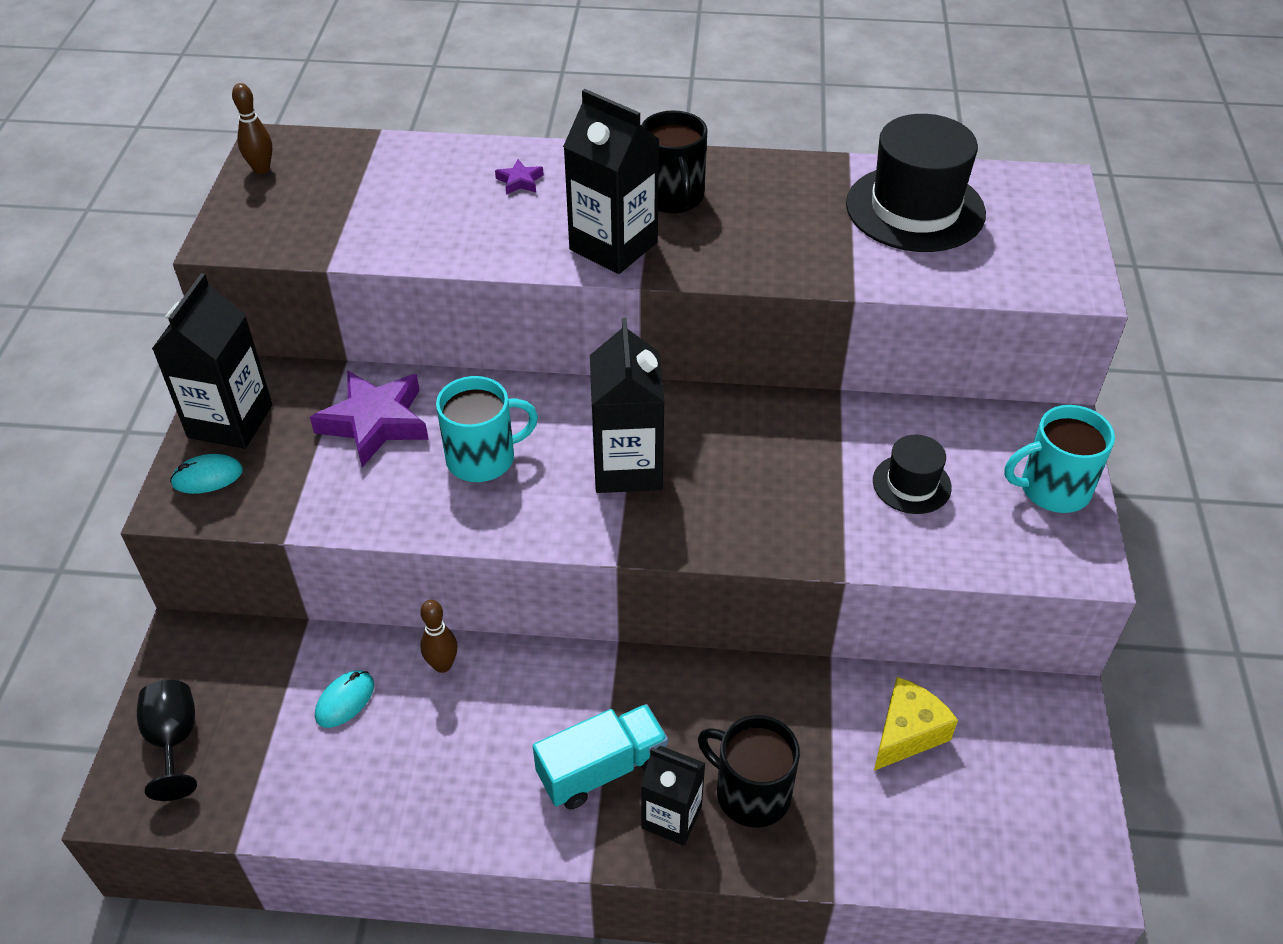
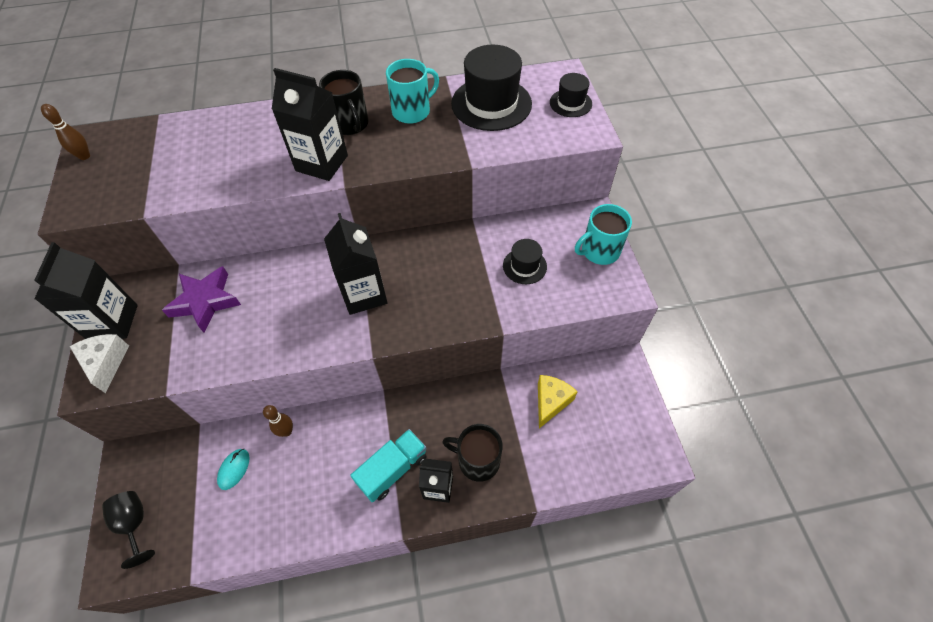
camera: 15 degrees left, 10 degrees up
(207, 477) = (106, 363): turquoise mouse -> white cheese
(483, 458) = (277, 309): turquoise mug -> turquoise mug (412, 111)
(520, 181) = (254, 132): purple star -> none
(1053, 232) = (570, 103): none -> black hat

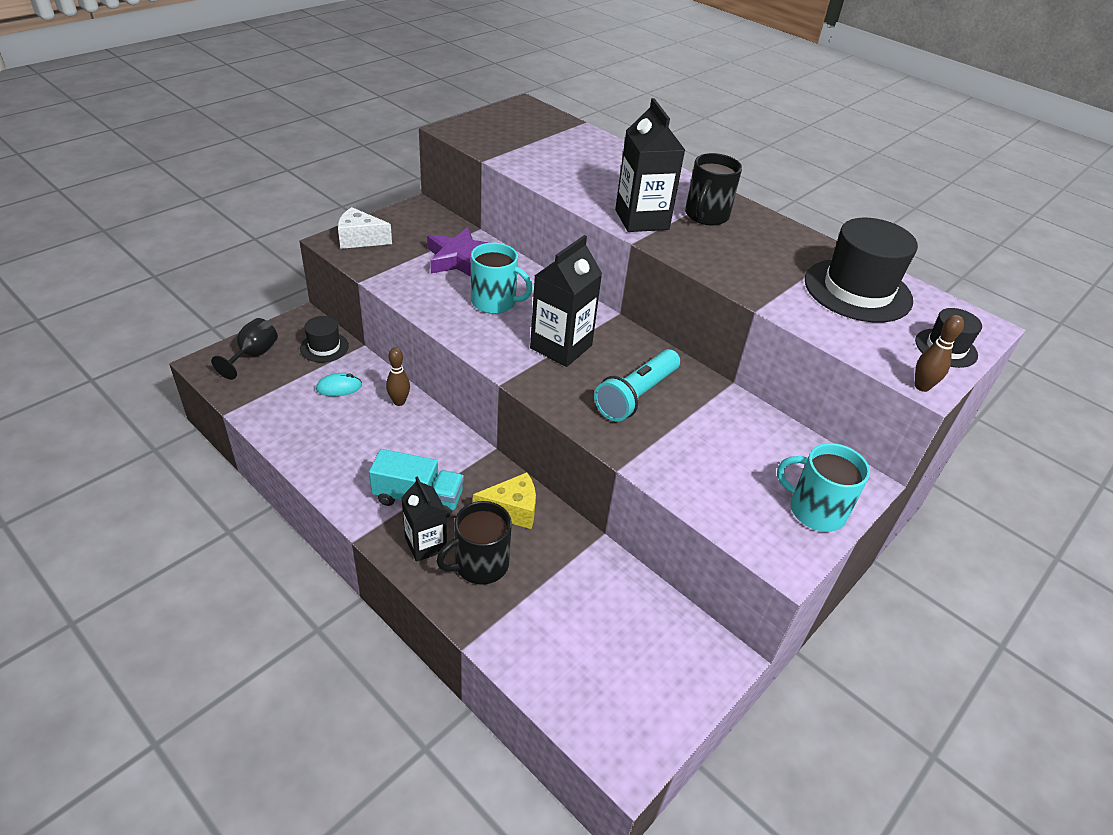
camera: 50 degrees right, 15 degrees down
(84, 156) = (507, 112): brown bowling pin -> brown bowling pin (922, 386)
(106, 363) = (360, 239): white cheese -> white cheese turned 120 degrees counterclockwise
(113, 322) = (397, 224): black carton -> none
(412, 111) = (773, 244): turquoise mug -> turquoise mug (494, 302)
(445, 279) = (636, 396): none -> turquoise flashlight
(477, 460) = (480, 564): black mug -> black mug turned 105 degrees counterclockwise
(524, 266) = (720, 451): black hat -> black hat (324, 347)
(550, 402) = (604, 601): yellow cheese -> yellow cheese (512, 510)

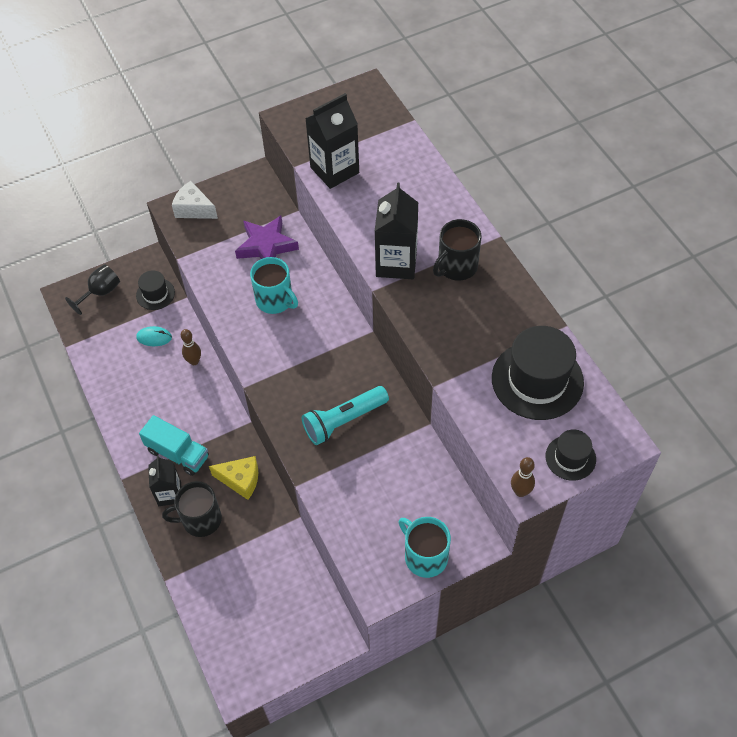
camera: 25 degrees right, 15 degrees up
(561, 347) = (307, 359): black carton -> black carton (334, 170)

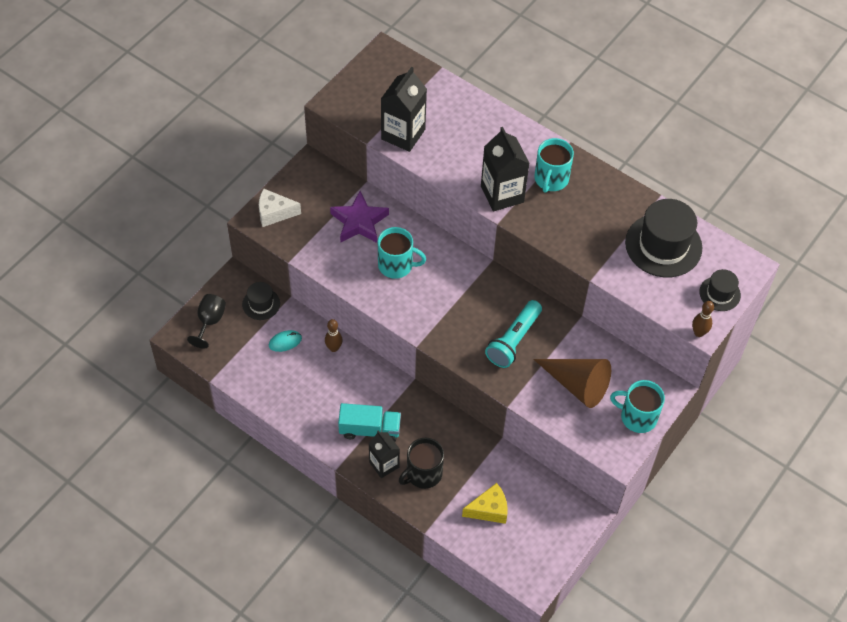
camera: 30 degrees left, 0 degrees up
(240, 480) = (436, 429): yellow cheese -> yellow cheese (489, 509)
(381, 494) = (577, 385): none -> brown cone
(456, 266) = (551, 179): black mug -> turquoise mug

